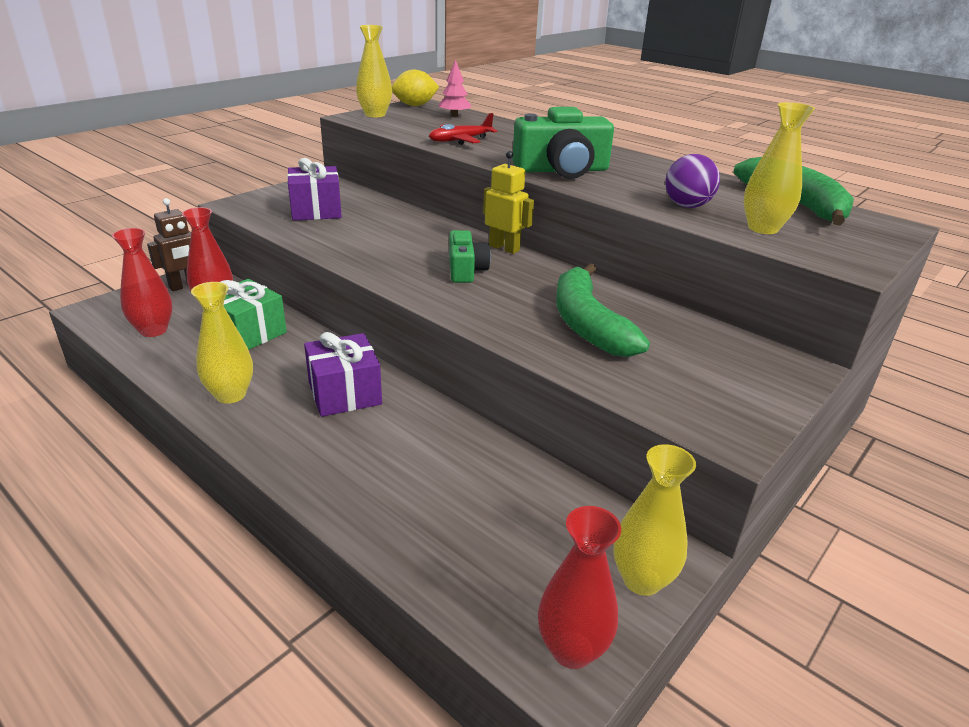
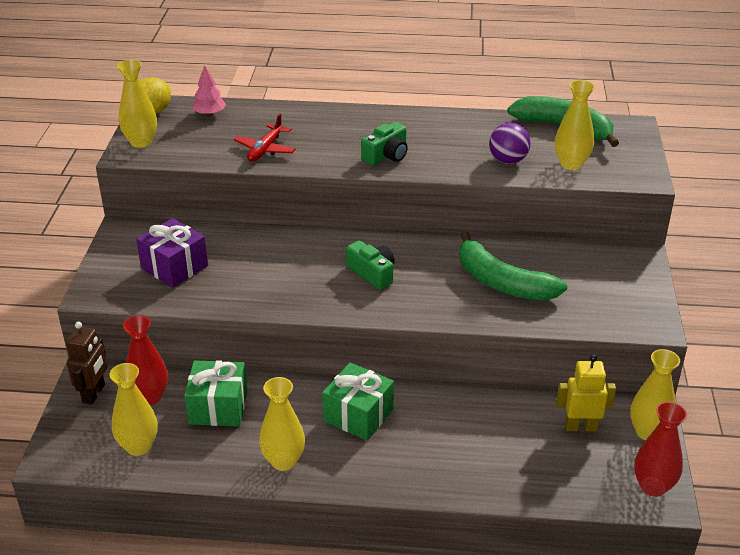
camera: 35 degrees left, 5 degrees up
(153, 330) = (138, 446): red vase -> yellow vase
(345, 393) = (358, 415): purple gift -> green gift
(504, 248) = (371, 238): yellow robot -> yellow robot (580, 427)
(562, 170) = (386, 155): green camera -> green camera, size x0.61

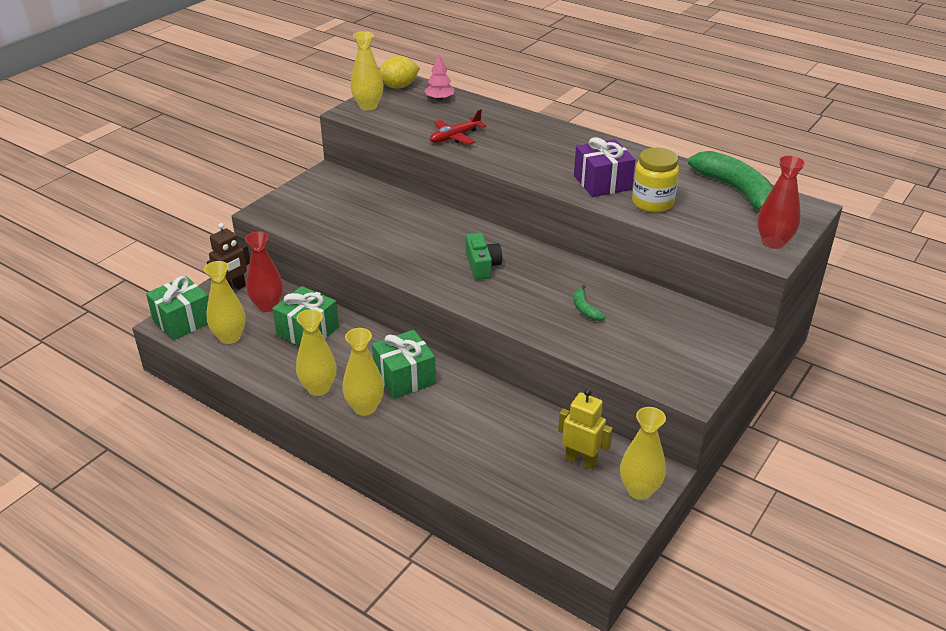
camera: 30 degrees right, 0 degrees up
(67, 450) = (182, 321): none -> green gift
(174, 267) = (337, 211): purple gift -> purple gift (602, 183)
(386, 155) = (549, 169): green camera -> none
(502, 282) = (585, 309): green banana -> green banana, size x0.44
(508, 160) = (652, 203): purple ball -> yellow jar
(571, 164) = (709, 222): yellow vase -> yellow vase (365, 407)
(653, 486) = (600, 535): red vase -> red vase (773, 242)

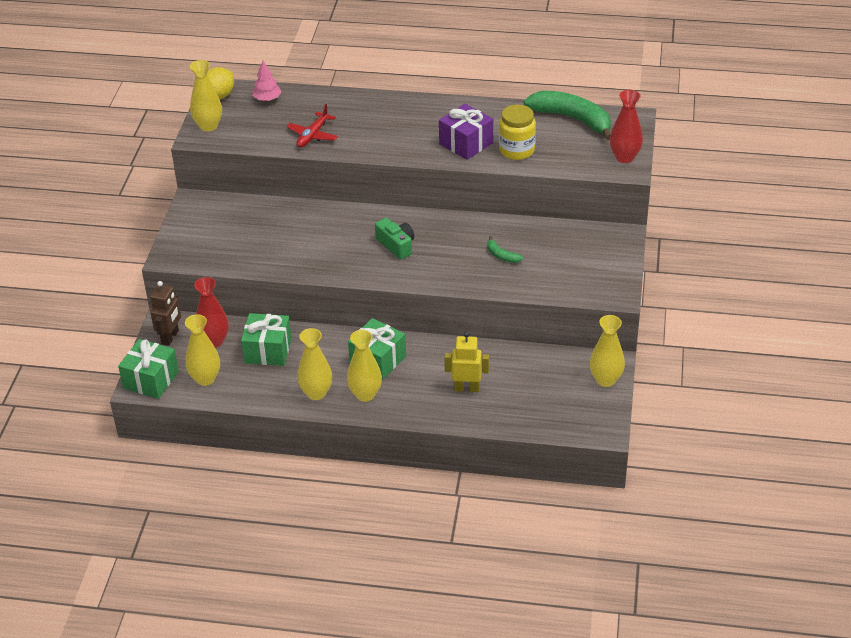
camera: 25 degrees left, 5 degrees up
(581, 460) = (553, 374): yellow robot -> yellow robot (466, 388)

